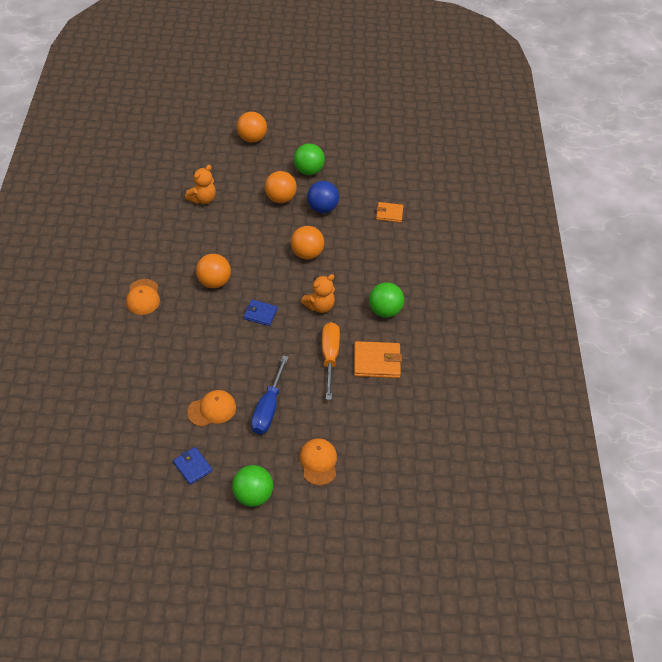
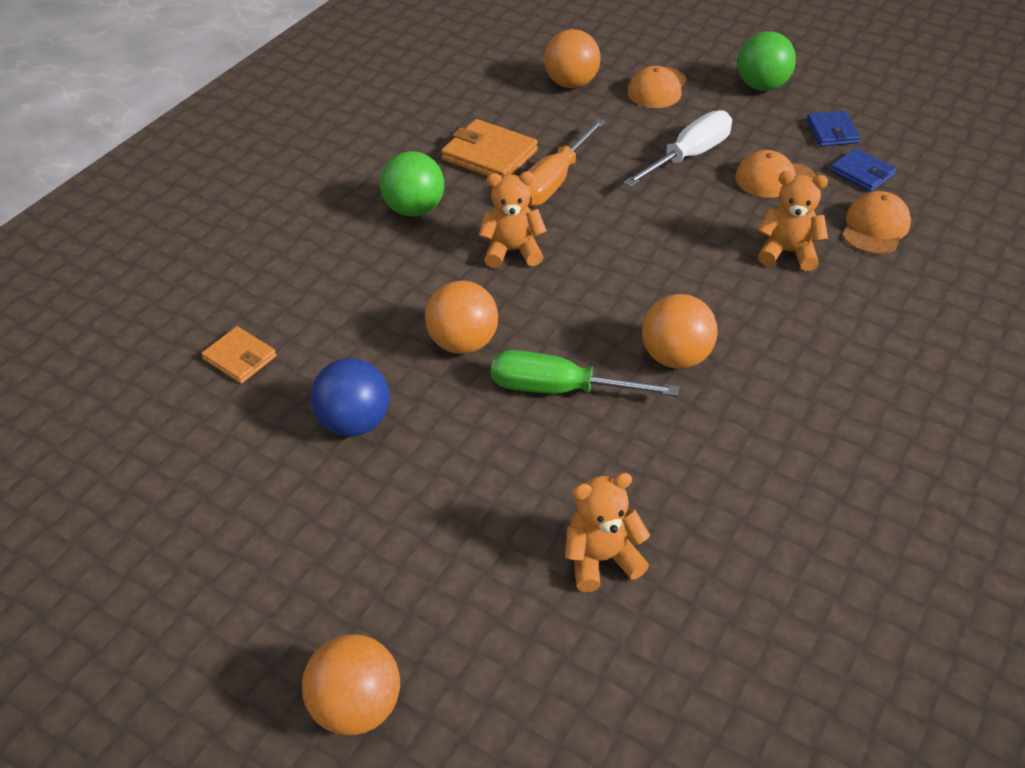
camera: 145 degrees left, 5 degrees down
(143, 297) = (832, 379): orange cap -> orange cap (875, 227)
(186, 359) = (787, 252): none -> orange teddy bear
(255, 249) = (558, 389): none -> green screwdriver
(260, 314) = (622, 274): blue wallet -> blue wallet (862, 173)
(268, 408) = (689, 155): blue screwdriver -> white screwdriver
(280, 198) = (423, 483): orange ball -> orange ball (571, 83)
(308, 171) = (302, 530): green ball -> none

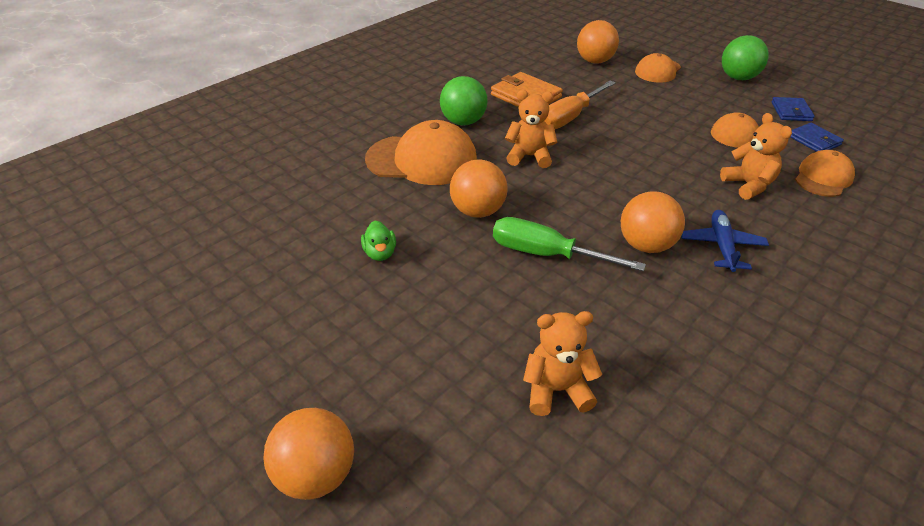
camera: 10 degrees right, 5 degrees down
(240, 358) = (309, 197): orange wallet -> none
(355, 422) = (380, 253): blue ball -> green duck
(374, 277) = (422, 160): none -> orange cap
(689, 155) = (676, 113): white screwdriver -> none
(764, 343) = (721, 246): none -> blue plane
(787, 252) = (748, 185): orange teddy bear -> orange teddy bear turned 45 degrees clockwise

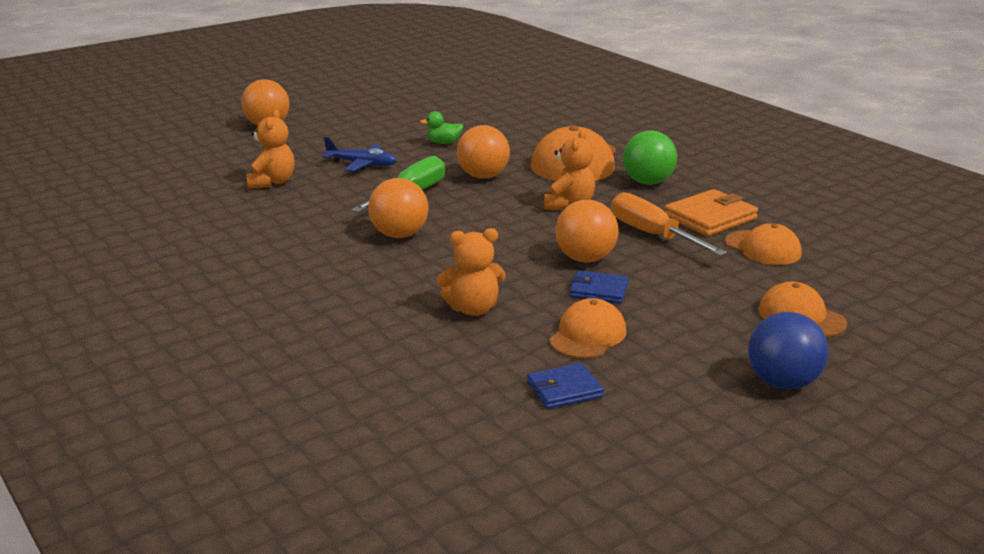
camera: 100 degrees right, 15 degrees down
(594, 61) = (827, 274): orange ball -> orange ball (585, 259)
(721, 246) = (378, 268): blue plane -> blue plane (362, 164)
(738, 78) = (783, 383): green ball -> blue ball
(791, 111) = (657, 398): blue wallet -> blue wallet (599, 290)
(823, 178) = (470, 365): orange cap -> orange cap (763, 248)

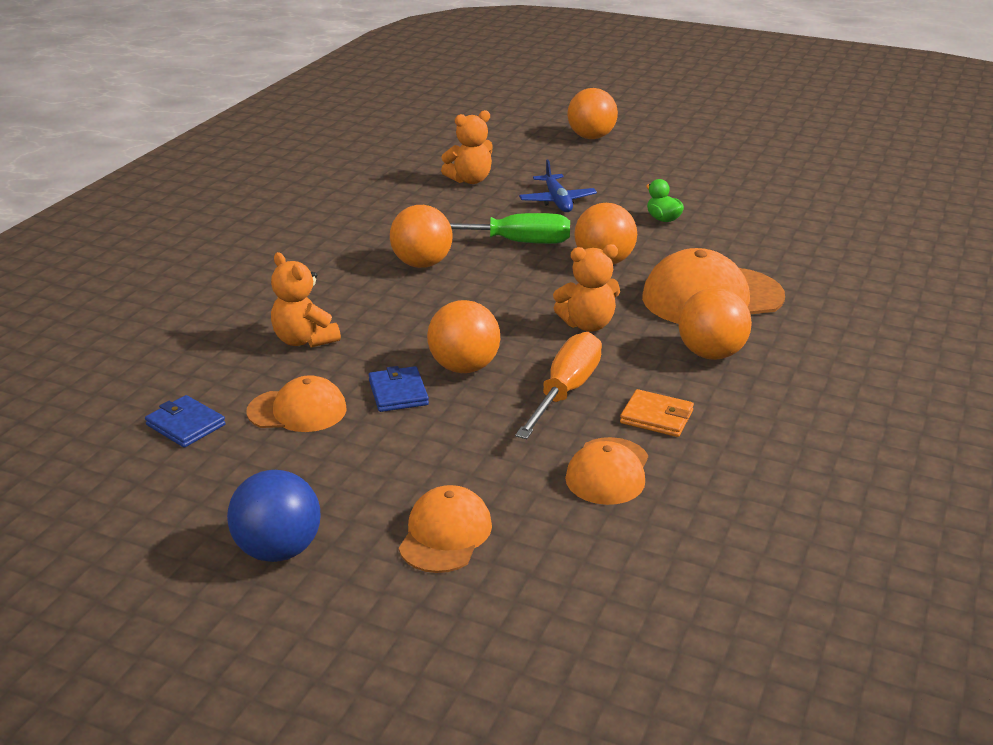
camera: 60 degrees right, 5 degrees up
(648, 182) = (711, 354): green ball -> orange ball
(710, 217) = (656, 417): orange wallet -> orange wallet, size x0.63

